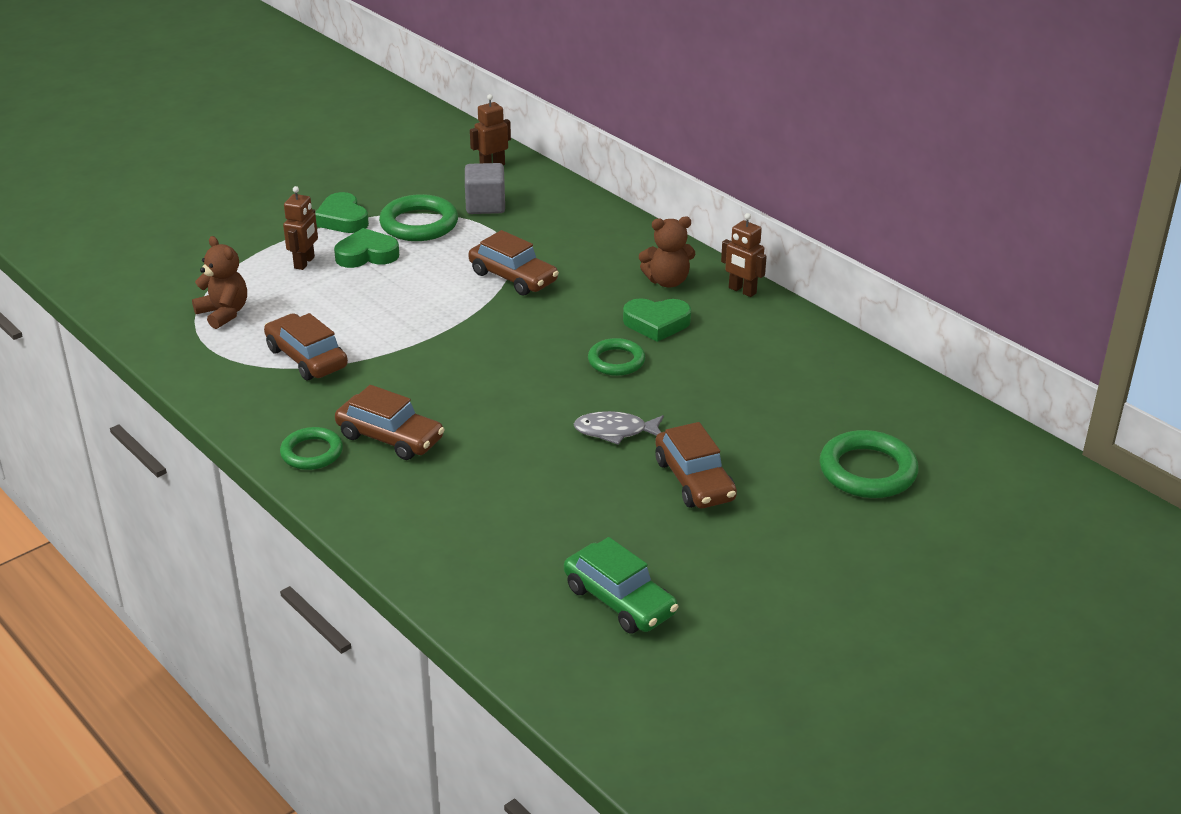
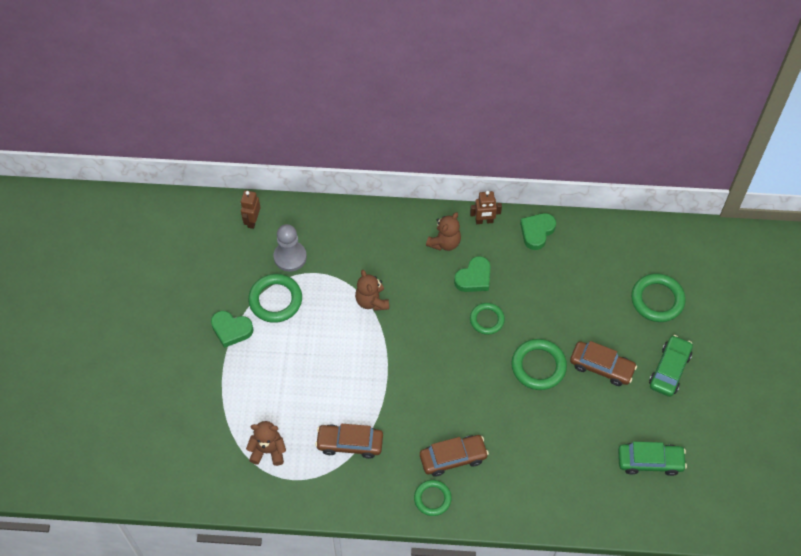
camera: 45 degrees left, 25 degrees up
(304, 262) = (257, 379): brown robot -> none
(367, 255) = (280, 346): green heart -> green heart (537, 232)
(485, 205) = (290, 257): grey cube -> grey pawn
(513, 277) = (372, 301): brown car -> brown teddy bear
(615, 431) = (538, 366): grey fish -> green ring
(784, 539) = (669, 370): none -> green car

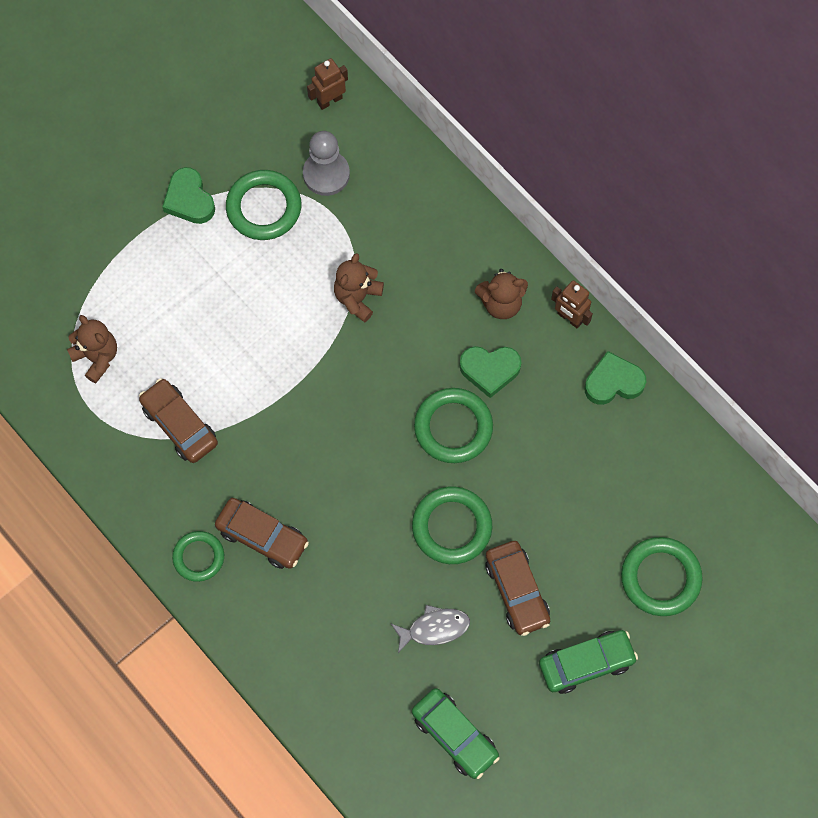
camera: 45 degrees right, 10 degrees up
(487, 320) = (453, 427): green ring -> green ring, size x1.55
(584, 421) = (434, 628): none -> grey fish

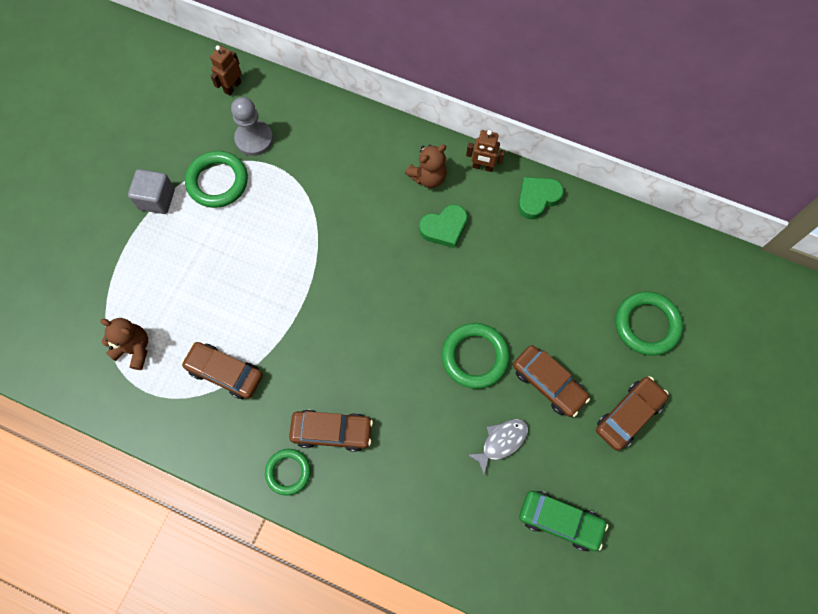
camera: 25 degrees left, 0 degrees up
(189, 200) = (157, 199): green heart -> grey cube
(357, 298) = (320, 217): brown teddy bear -> none
(453, 427) = (438, 281): green ring -> none
(586, 663) = (628, 415): green car -> brown car

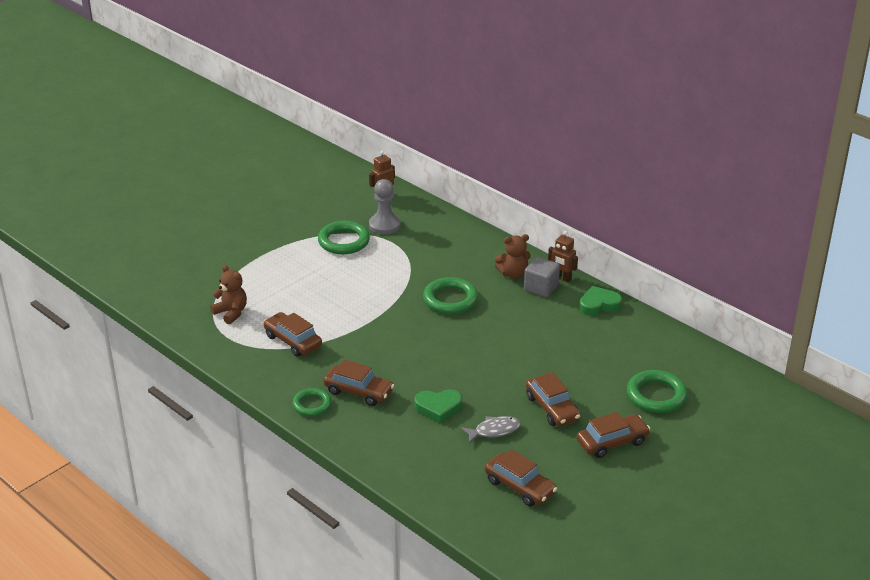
camera: 20 degrees right, 35 degrees down
(157, 199) = (292, 240): grey cube -> grey cube (541, 288)
(444, 228) = (511, 304): green heart -> green heart (438, 408)
(475, 357) = (498, 379): green ring -> green ring (450, 299)
(560, 521) = (519, 487): green car -> brown car

